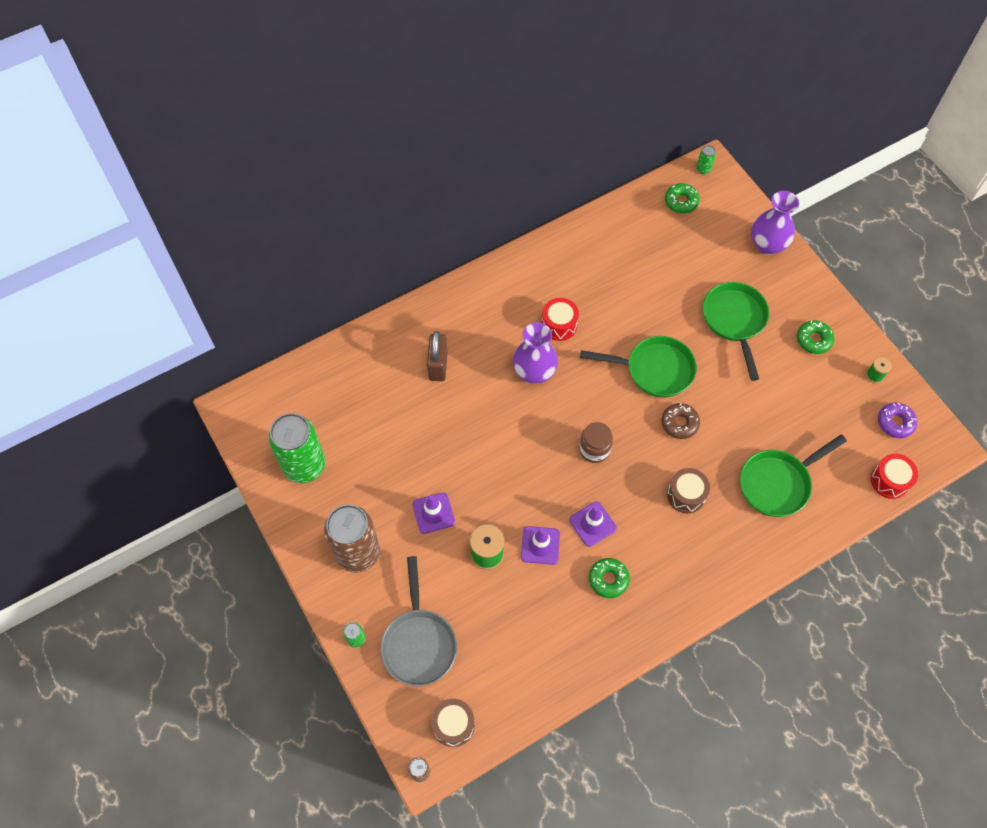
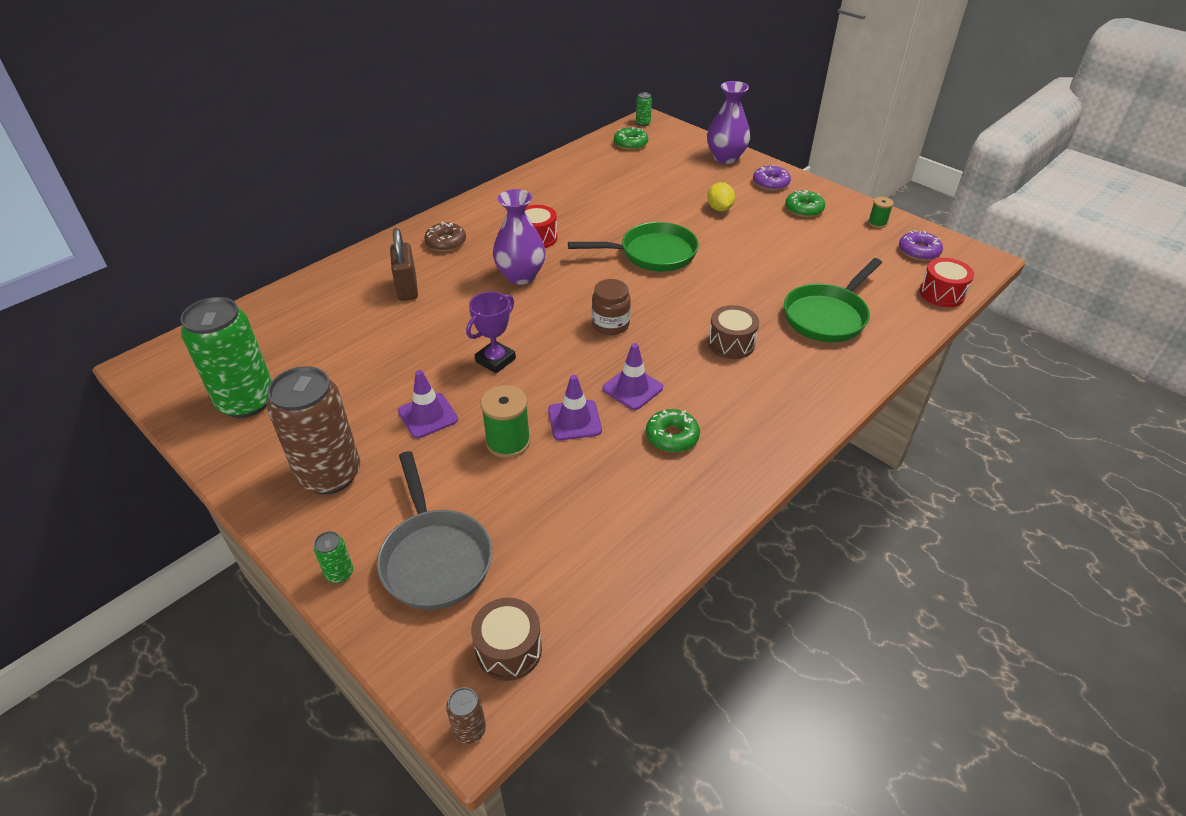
camera: 15 degrees left, 20 degrees down
(494, 467) = (495, 360): none -> purple trophy
(679, 423) = (697, 288): brown donut -> brown donut (446, 242)
(735, 321) = (719, 208): green pan -> yellow lemon
(797, 294) = (770, 183): none -> purple donut

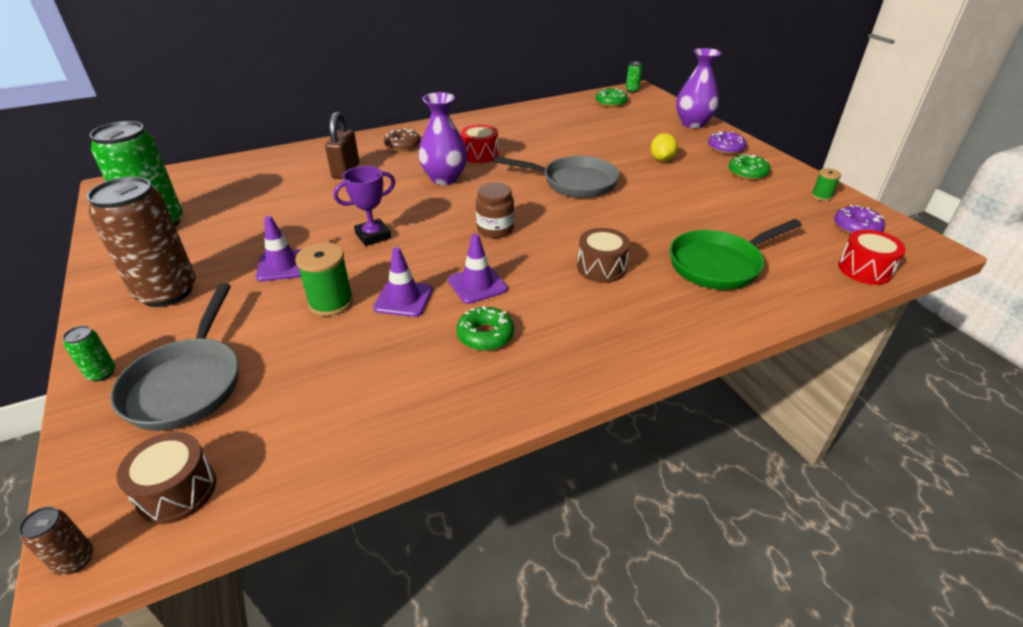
camera: 20 degrees right, 5 degrees down
(652, 254) = (574, 183): green pan -> grey pan

